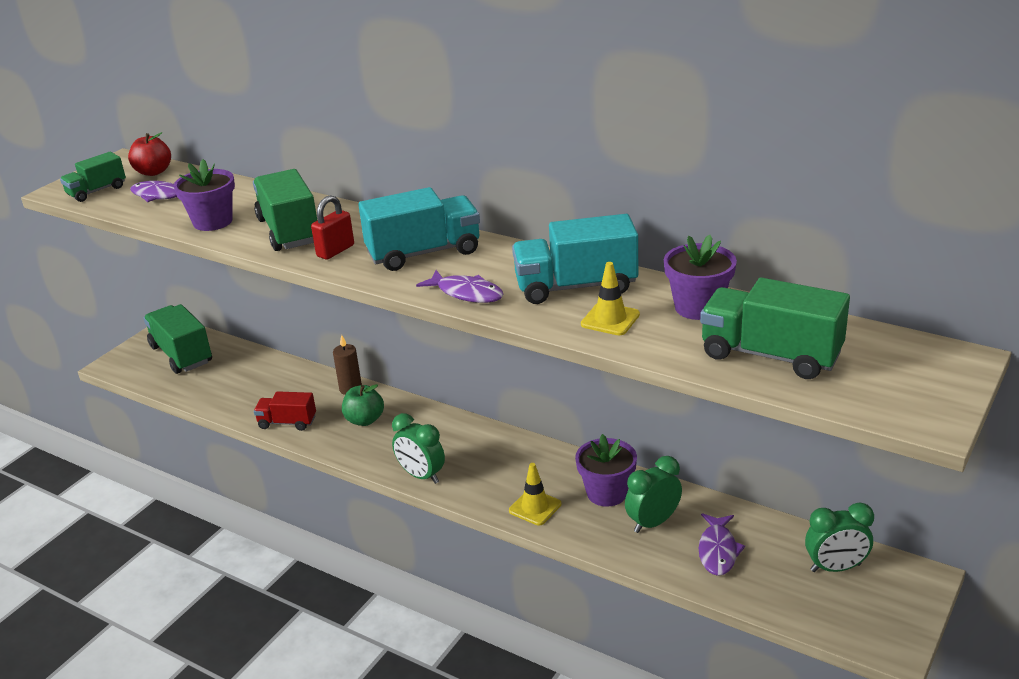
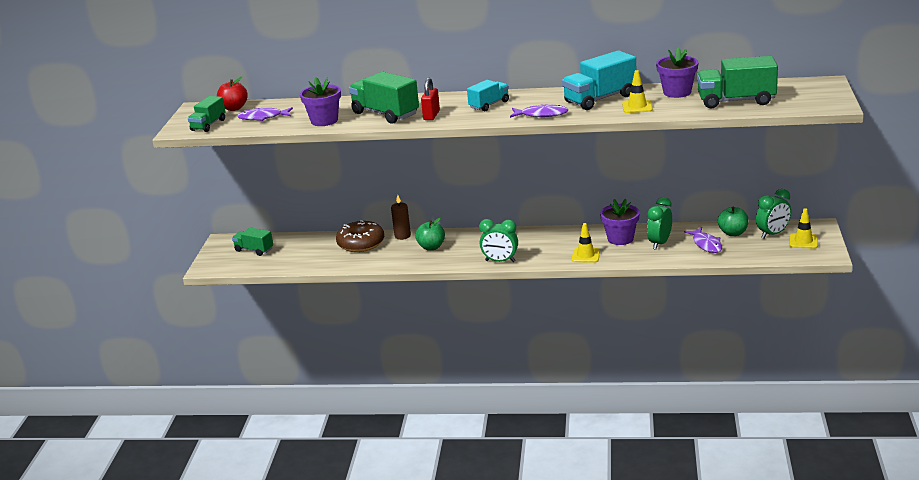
camera: 25 degrees left, 5 degrees down
(181, 354) = (254, 250): green truck -> green truck, size x0.60
(287, 422) = (379, 261): red truck -> none
(295, 385) = (361, 243): none -> brown donut
(424, 253) = (489, 105): turquoise truck -> turquoise truck, size x0.60
(775, 542) = (733, 233): none -> green apple
(873, 602) = (803, 241): none -> yellow traffic cone

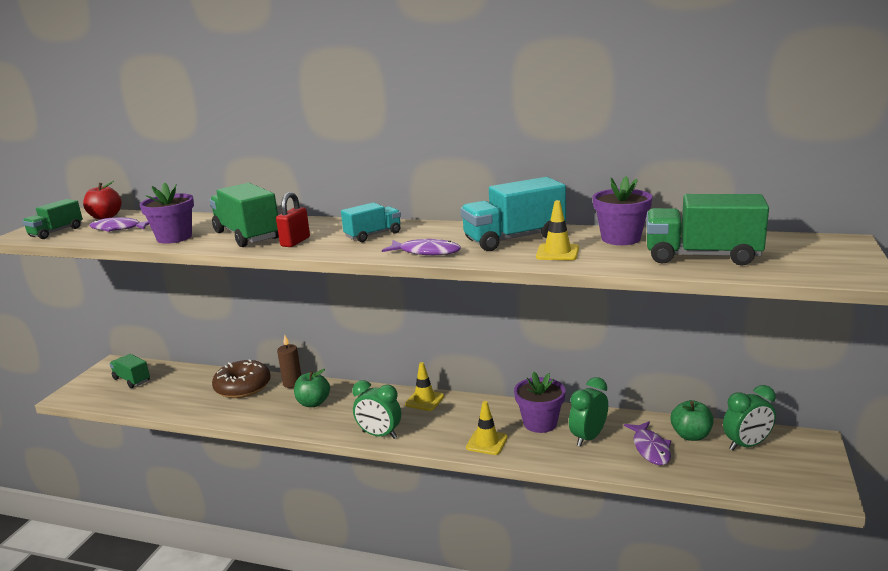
camera: 10 degrees right, 5 degrees down
(803, 241) = (790, 464): yellow traffic cone -> yellow traffic cone (424, 400)

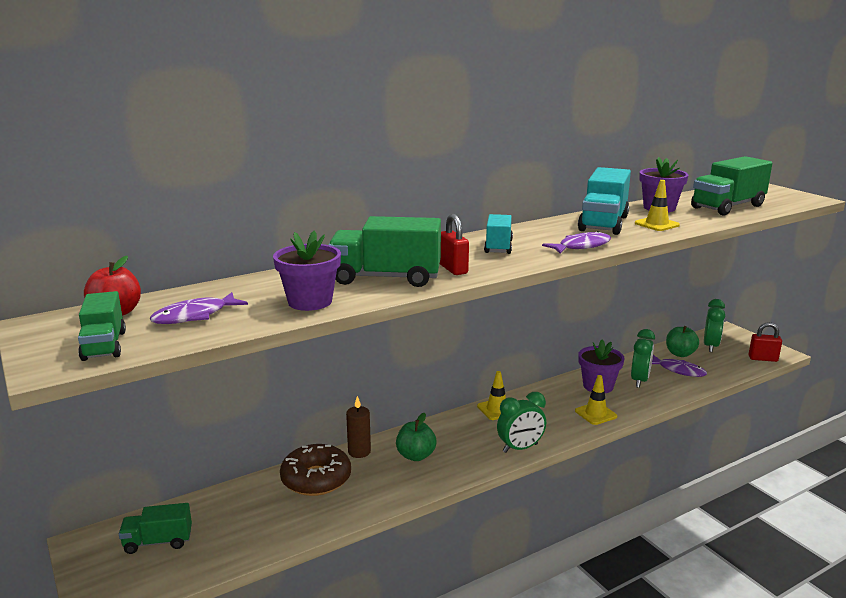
camera: 50 degrees left, 0 degrees up
(588, 437) = (639, 381): green clock -> green clock turned 150 degrees counterclockwise
(784, 486) = (763, 359): none -> red padlock

